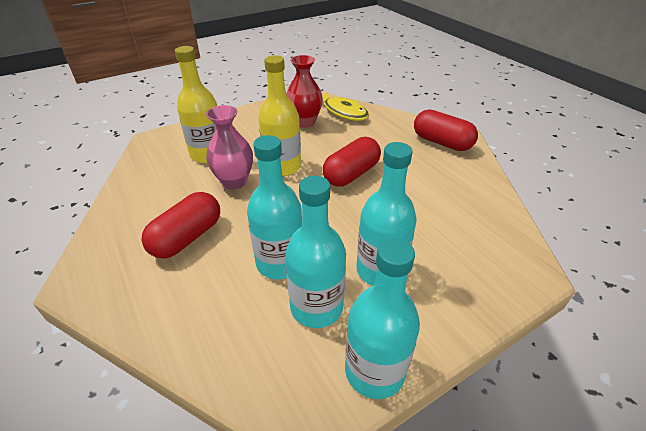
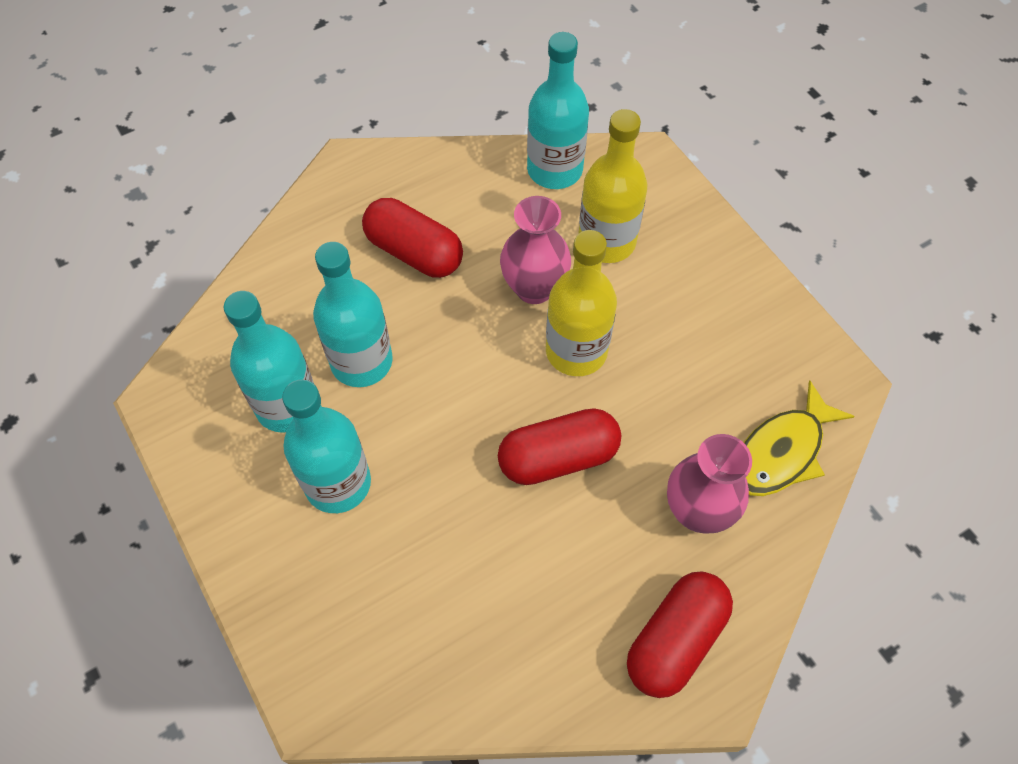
camera: 90 degrees right, 20 degrees up
(304, 122) = (729, 379): red vase -> none
(351, 174) = (558, 457): red capsule -> red capsule turned 60 degrees counterclockwise
(374, 371) = (197, 463): turquoise bottle -> turquoise bottle (554, 170)
(376, 134) = (697, 511): none -> pink vase

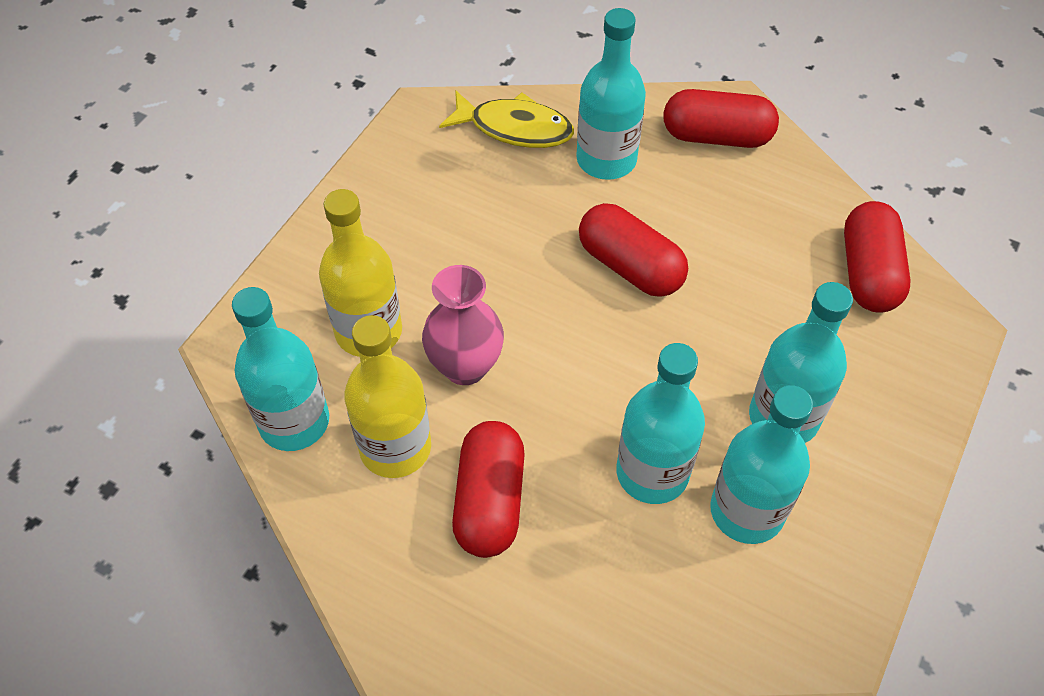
camera: 120 degrees left, 5 degrees down
(422, 667) = (868, 273): none -> red capsule
(576, 351) = (515, 300): yellow bottle -> yellow bottle (395, 448)
(697, 511) = (606, 160): pink vase -> turquoise bottle

